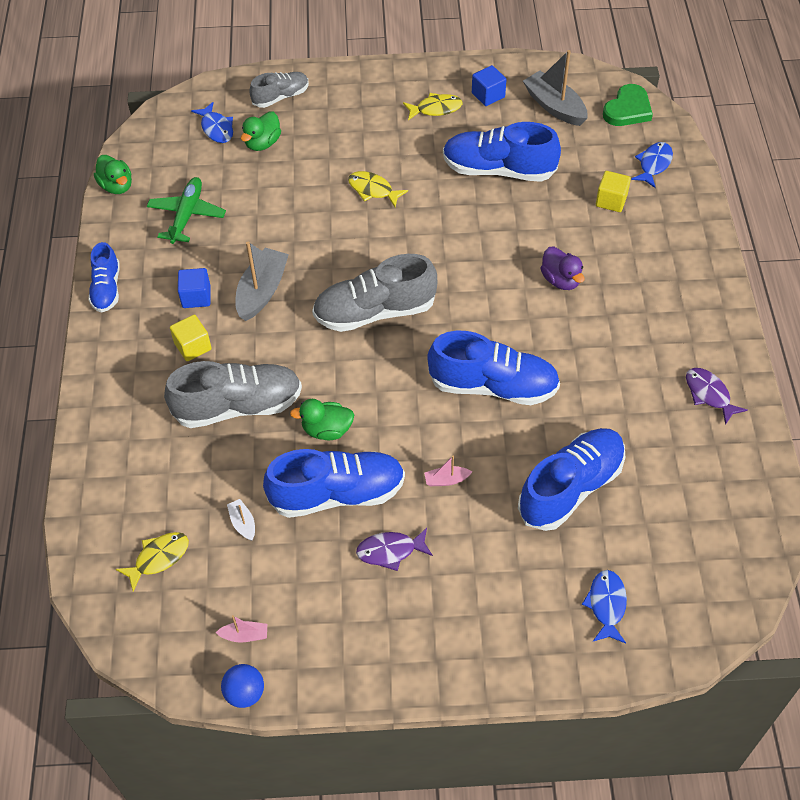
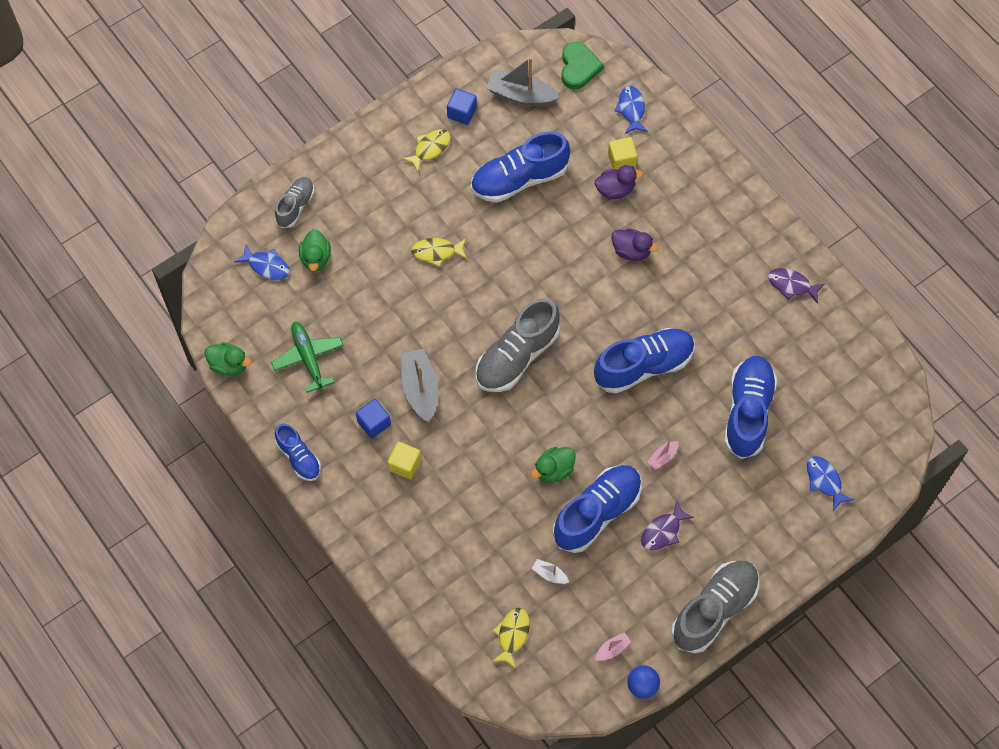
camera: 35 degrees left, 10 degrees up
(238, 406) = (477, 491): grey shoe -> grey shoe (714, 610)
(585, 221) = (615, 190): none -> purple duck

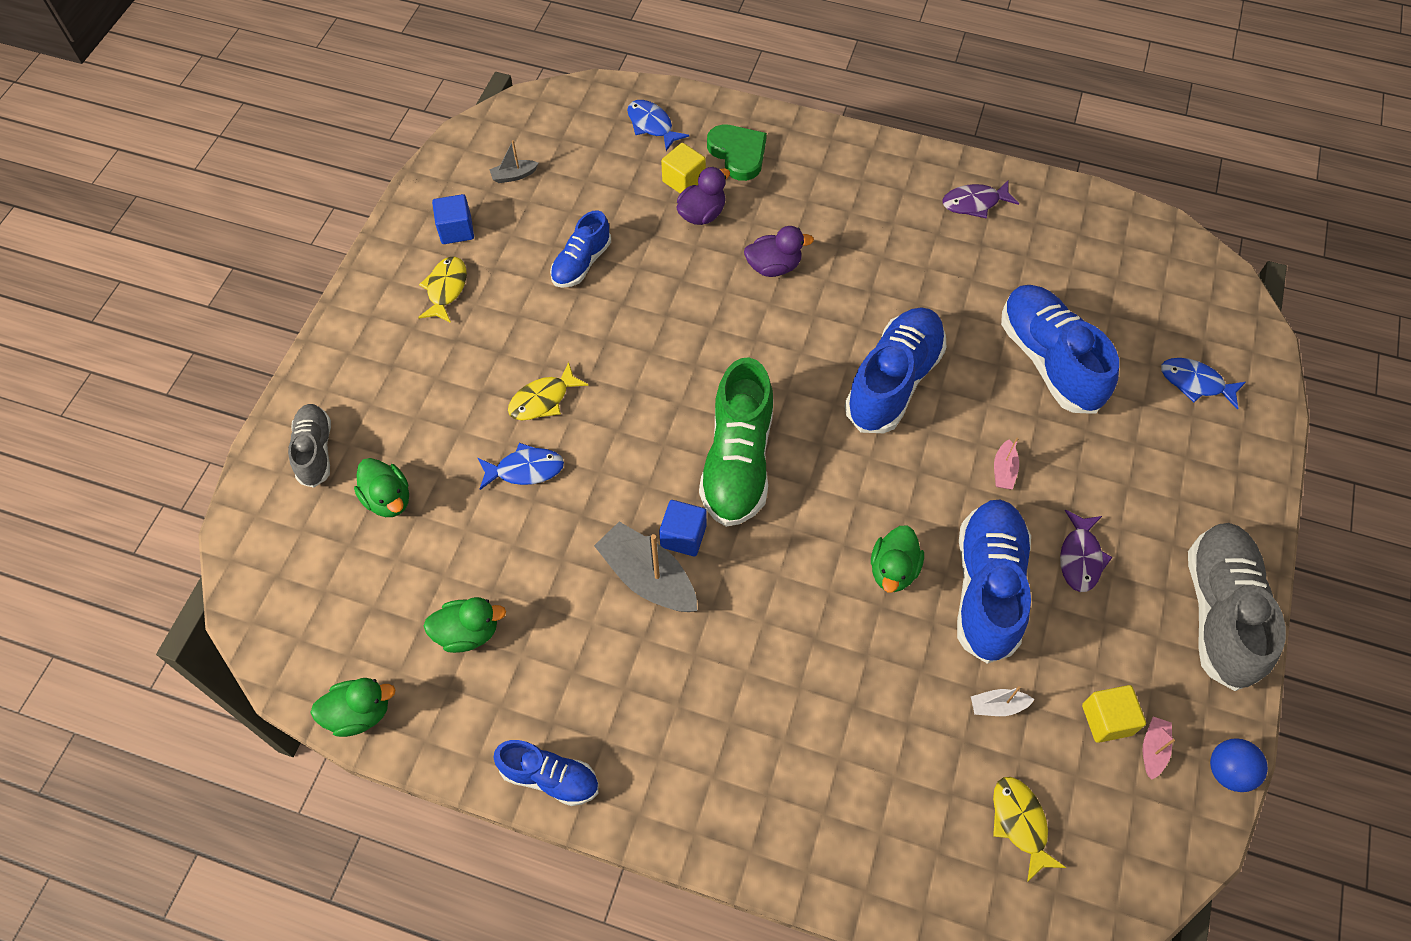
camera: 35 degrees left, 5 degrees down
(266, 266) = (325, 548): blue fish -> blue fish (525, 469)
(308, 358) = (468, 632): green plane -> green duck
(374, 423) = (620, 661): blue cube -> blue cube (683, 536)
(405, 465) = (702, 689): yellow cube -> yellow cube (1107, 720)
(517, 356) = (737, 462): grey shoe -> green shoe
(519, 179) = (581, 263): blue shoe -> blue shoe, size x0.57
(521, 95) = (514, 176): grey boat -> grey boat, size x0.48
(578, 67) = (559, 115): green heart -> green heart (738, 154)

